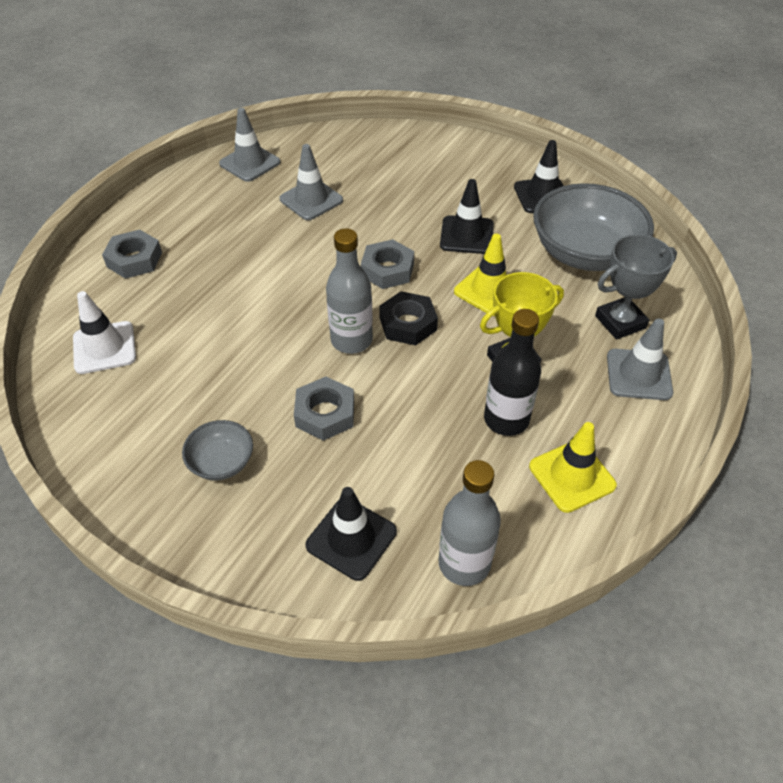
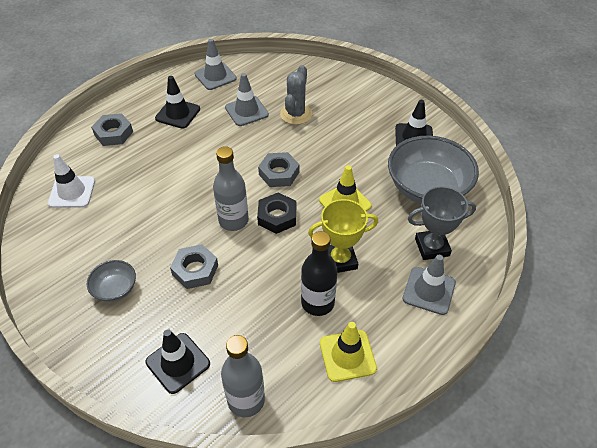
camera: 15 degrees right, 0 degrees up
(379, 193) = (296, 114): none -> grey cactus
(466, 235) = (345, 158): black traffic cone -> black traffic cone (178, 114)

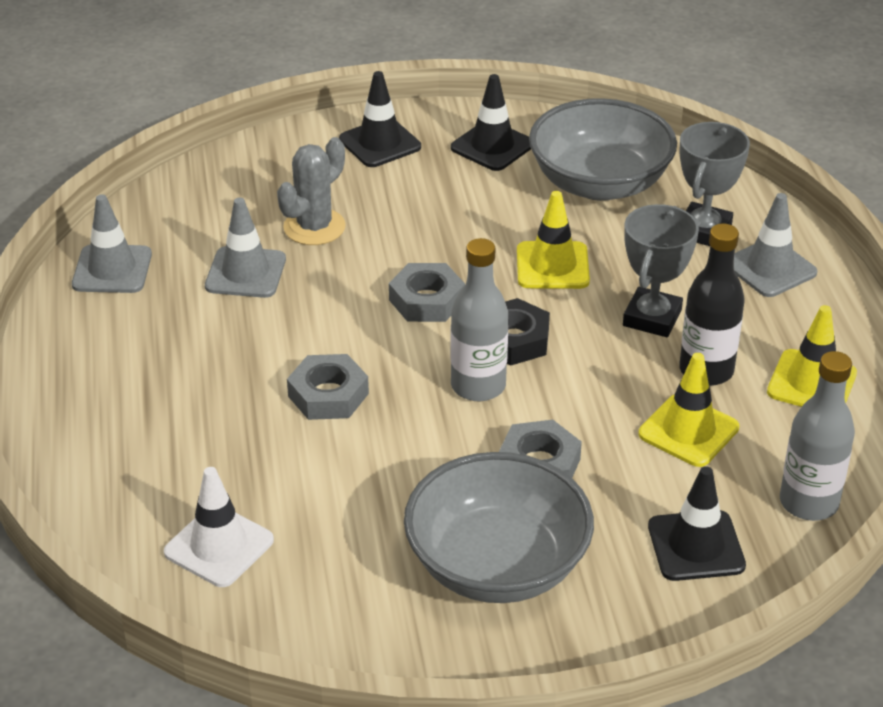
camera: 55 degrees left, 10 degrees down
(113, 133) = (120, 444): grey nut -> grey nut (328, 395)
(115, 289) = (497, 565): grey bowl -> grey bowl, size x2.09
(178, 114) = (159, 349): black traffic cone -> black traffic cone (380, 143)
(264, 318) = (688, 431): none -> yellow traffic cone
(296, 114) = (314, 227): grey cactus -> grey cactus turned 75 degrees clockwise
(340, 260) = (652, 318): yellow trophy -> grey trophy

